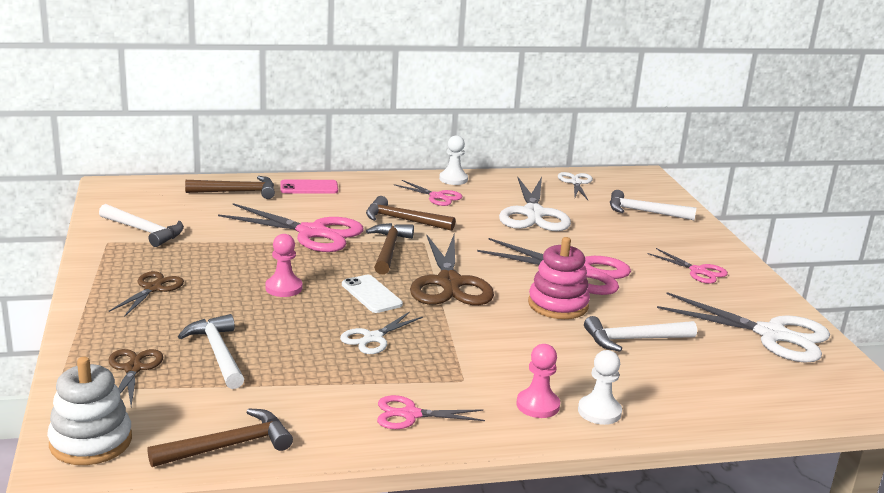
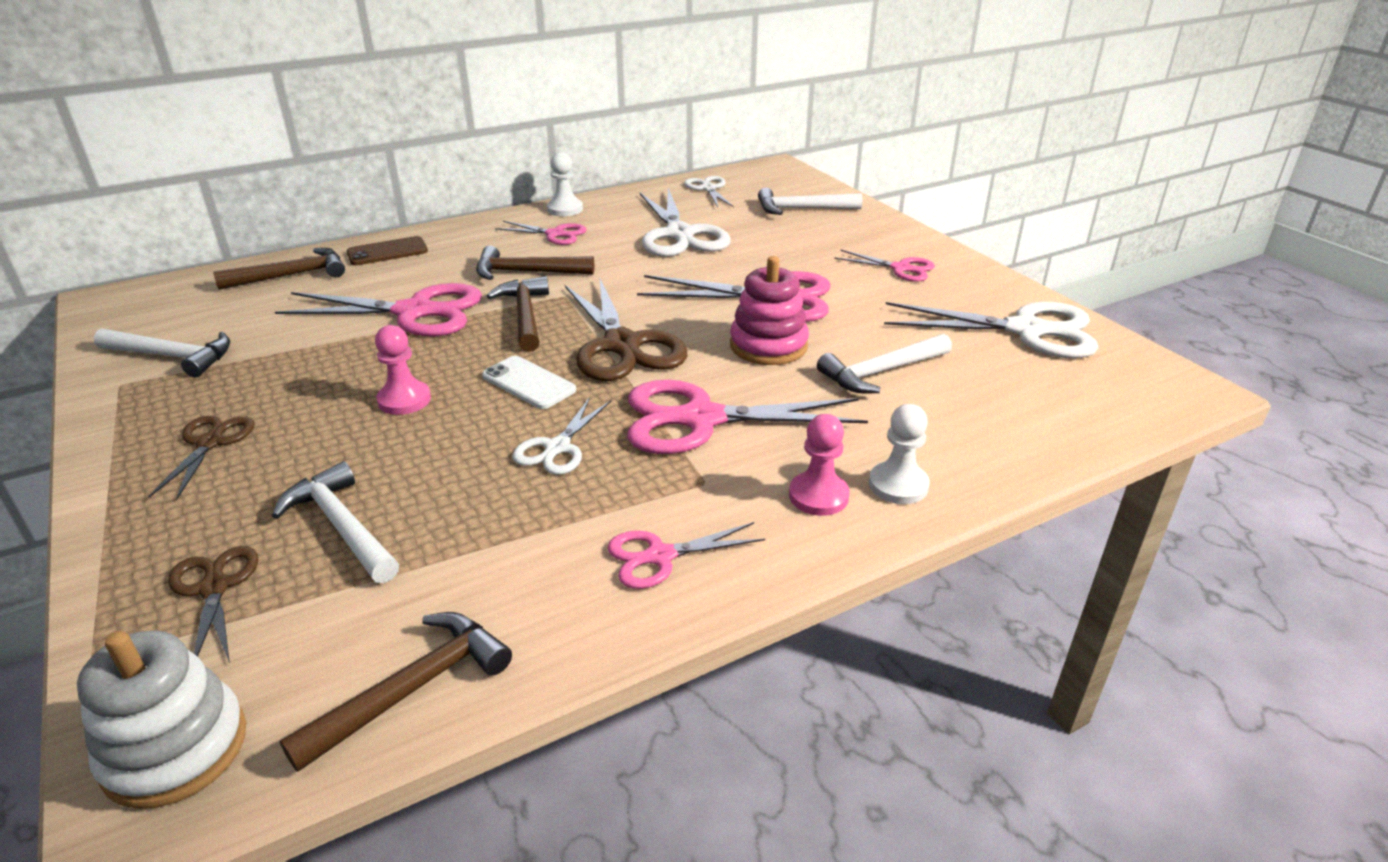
camera: 15 degrees left, 10 degrees up
(309, 187) = (387, 252): pink phone -> brown phone
(481, 342) = (701, 419): none -> pink scissors

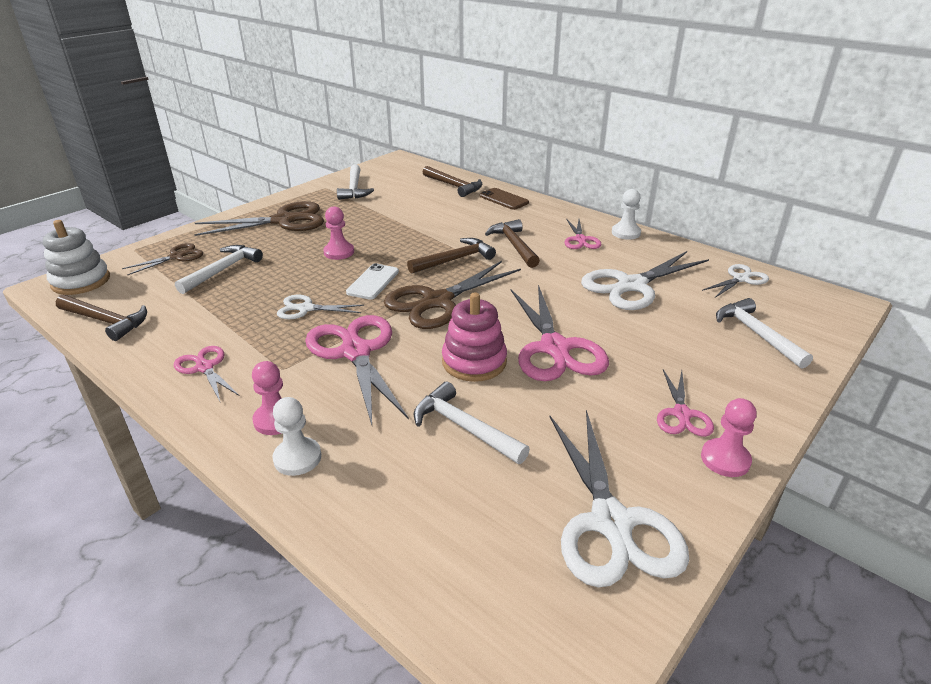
camera: 70 degrees right, 0 degrees up
(210, 443) = (283, 221): brown scissors -> brown scissors, size x1.85
(414, 312) = (436, 227): pink scissors -> none
(962, 268) = (725, 459): none -> pink pawn

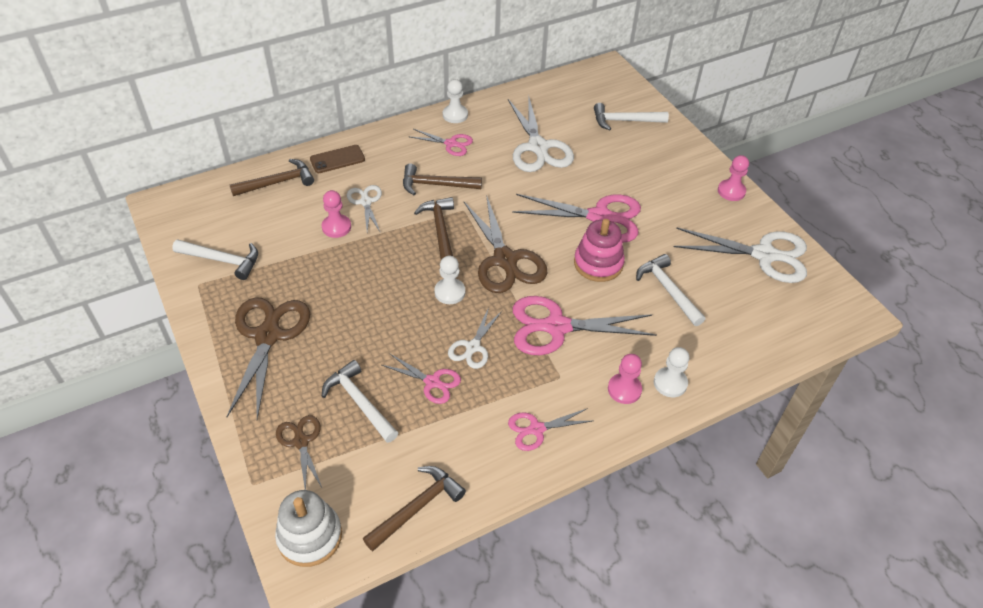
camera: 70 degrees left, 15 degrees up
(339, 252) = (376, 304): pink pawn -> pink pawn (336, 227)
(373, 282) = (449, 292): white phone -> white pawn
(464, 427) = (668, 290): white hammer -> white hammer turned 90 degrees clockwise
(682, 414) = (689, 190): pink scissors -> pink scissors (432, 382)
(740, 279) = (557, 94): white scissors -> white scissors (366, 202)

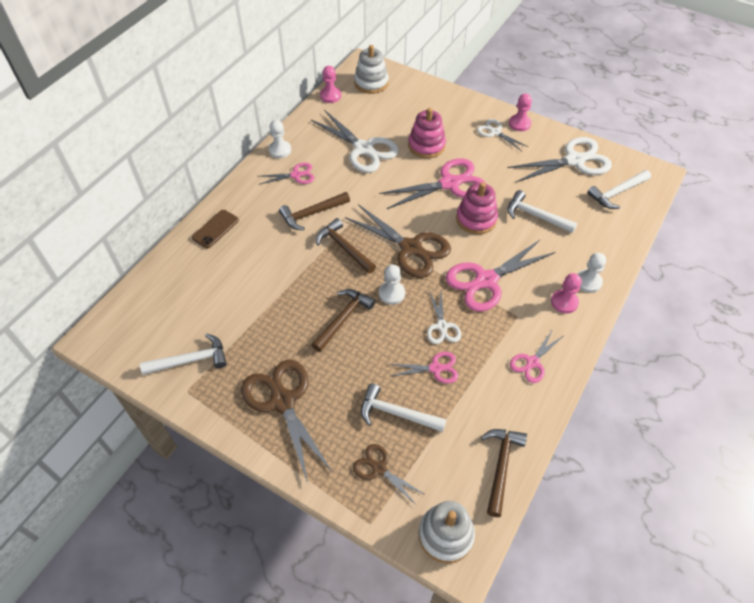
camera: 30 degrees left, 5 degrees up
(277, 182) = (181, 272): brown hammer -> brown hammer (343, 319)
(336, 227) = (262, 285): pink pawn -> pink pawn (330, 96)
(366, 202) = (268, 253): white scissors -> white scissors (495, 132)
(600, 88) = (371, 83): none -> white stacking toy
(607, 171) = (426, 145): none -> pink stacking toy
(625, 121) = (408, 101): white hammer -> white hammer (617, 193)

